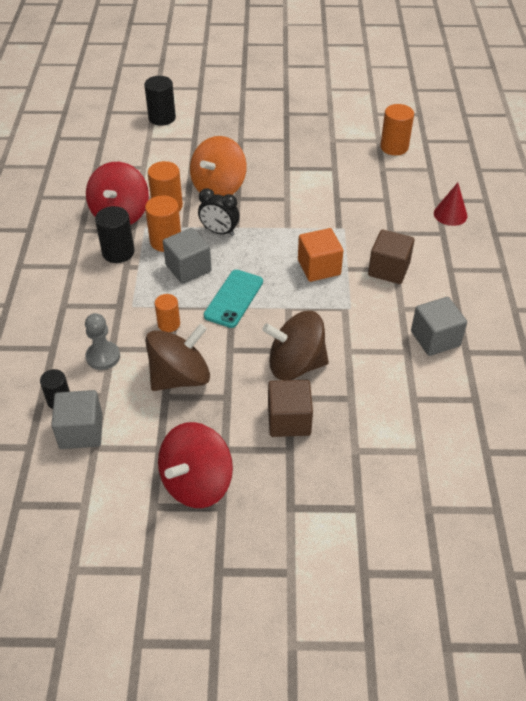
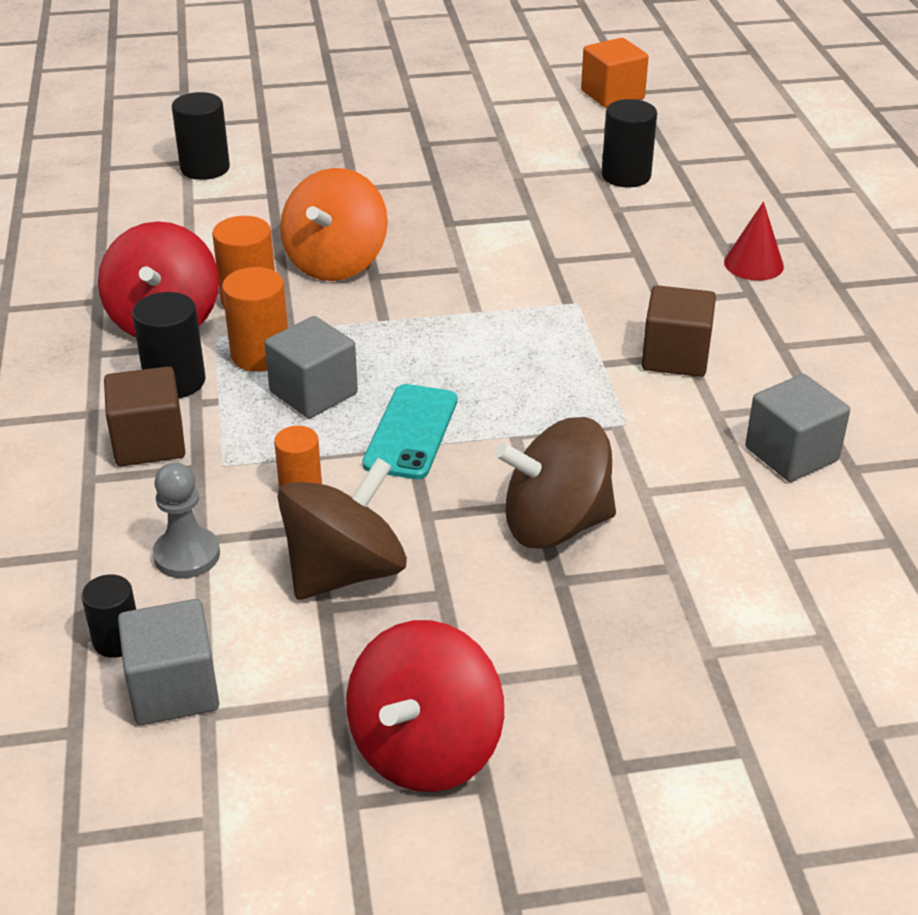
camera: 10 degrees left, 10 degrees down
(219, 232) = (355, 330): black clock -> none
(289, 420) = (570, 617): brown cube -> brown cube (149, 443)
(319, 267) = (551, 367): orange cube -> orange cube (612, 95)
(394, 147) = (626, 176): orange cylinder -> black cylinder

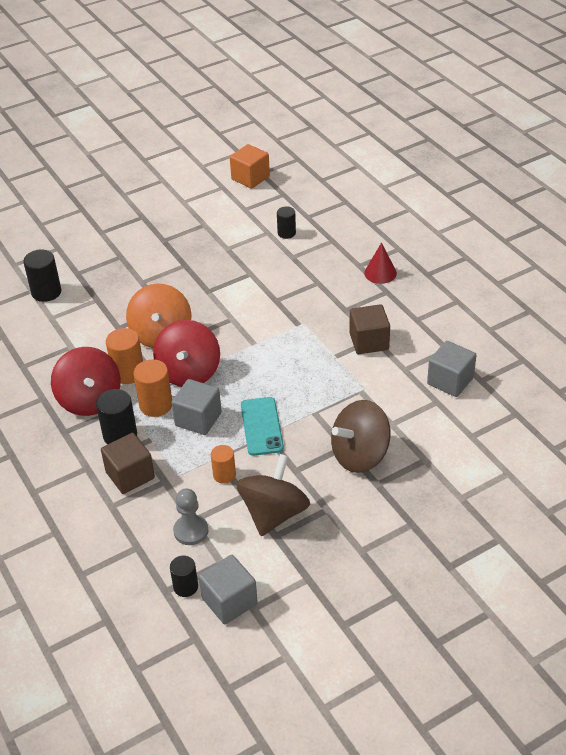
camera: 20 degrees left, 5 degrees up
(425, 748) = (362, 588): red spinning top -> red spinning top (189, 372)
(626, 176) = (286, 233): black cylinder -> black cylinder, size x0.64

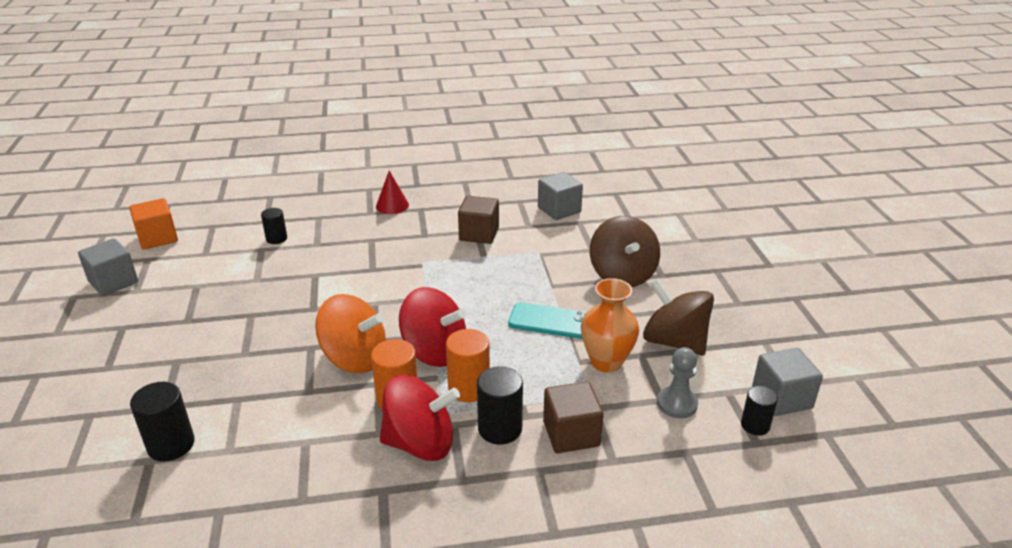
camera: 70 degrees left, 10 degrees down
(198, 419) = (513, 361): grey cube -> grey cube (113, 282)
(224, 475) = (606, 362): orange cylinder -> orange vase

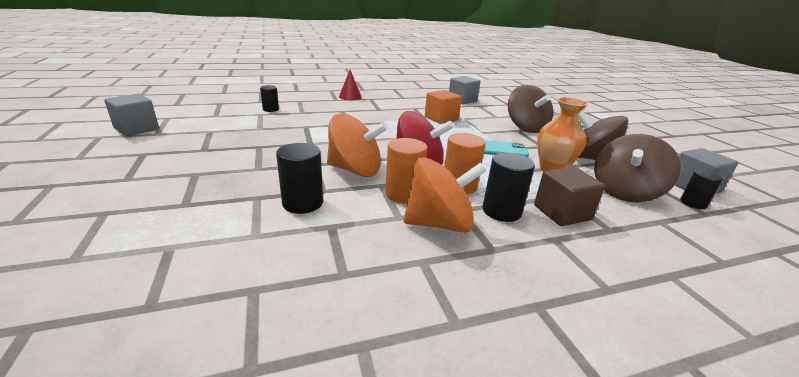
camera: 10 degrees left, 5 degrees down
(158, 238) = (176, 108): orange cube -> orange cube (441, 118)
(171, 445) = (193, 233): black cylinder -> black cylinder (303, 203)
(420, 443) = (439, 223): red spinning top -> orange spinning top
(479, 234) = (416, 109): brown cube -> none
(677, 404) = (624, 192): grey pawn -> brown spinning top

